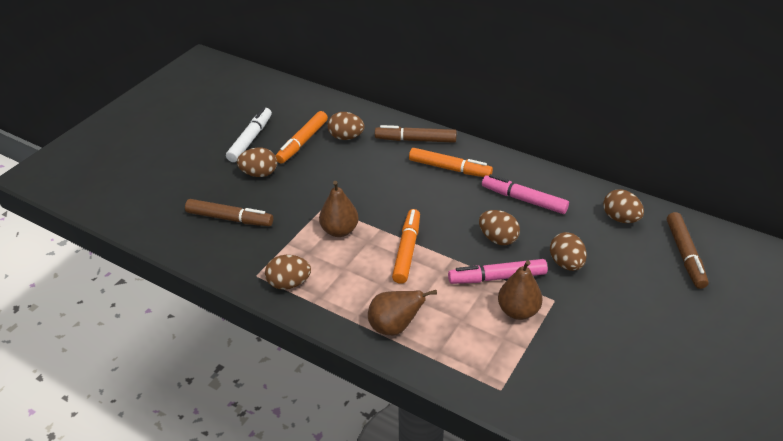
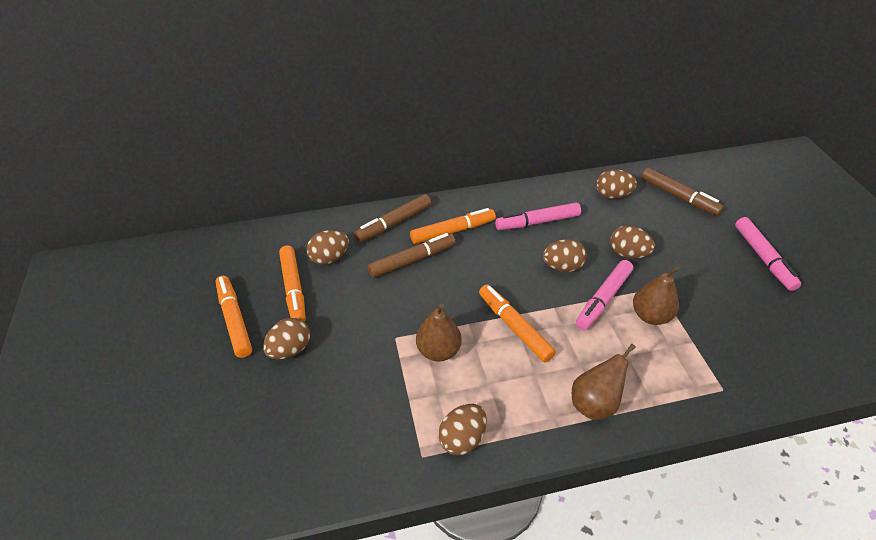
camera: 45 degrees left, 5 degrees up
(229, 218) = (319, 419): brown marker -> brown marker (412, 260)
(250, 139) = (234, 320): white marker -> orange marker
(691, 344) = (763, 258): none -> pink marker

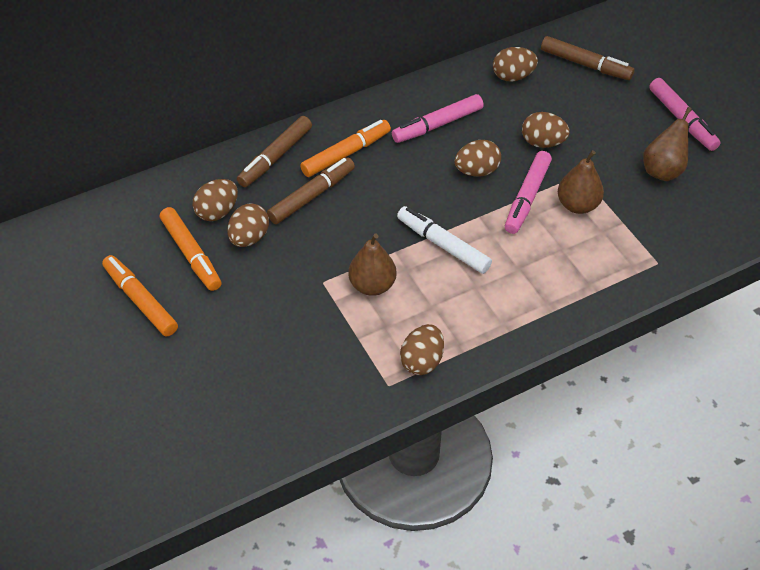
camera: 15 degrees left, 5 degrees up
(290, 349) = (216, 317): brown egg -> brown egg (249, 238)
(514, 327) = (443, 245): orange marker -> white marker
(594, 403) = (539, 302): brown pear -> brown pear (663, 170)

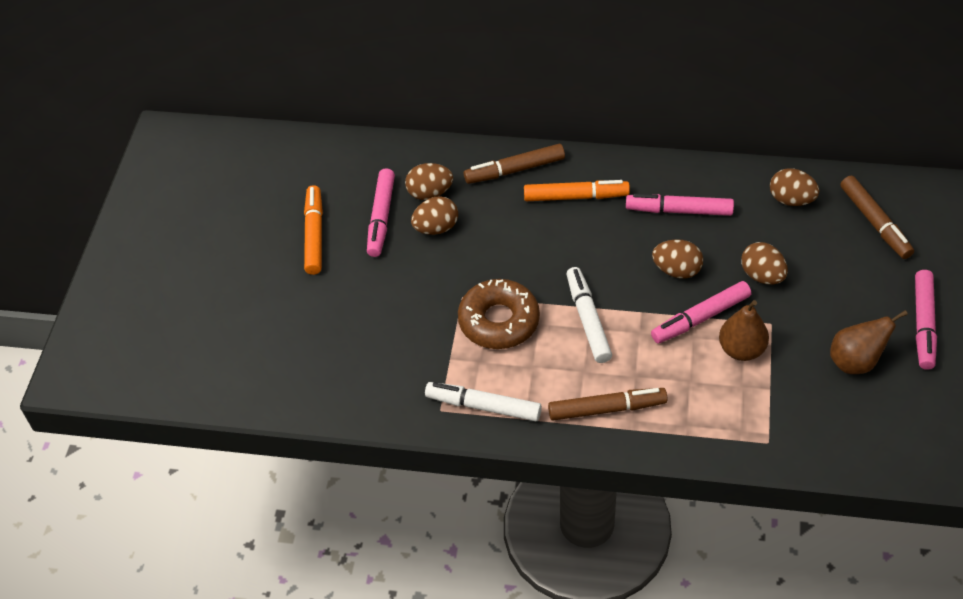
camera: 40 degrees right, 0 degrees up
(191, 254) = (381, 218): orange marker -> pink marker
(312, 196) = (515, 219): brown marker -> brown marker (607, 409)
(372, 285) = (499, 321): brown pear -> brown donut
(422, 361) = (483, 406): brown egg -> white marker

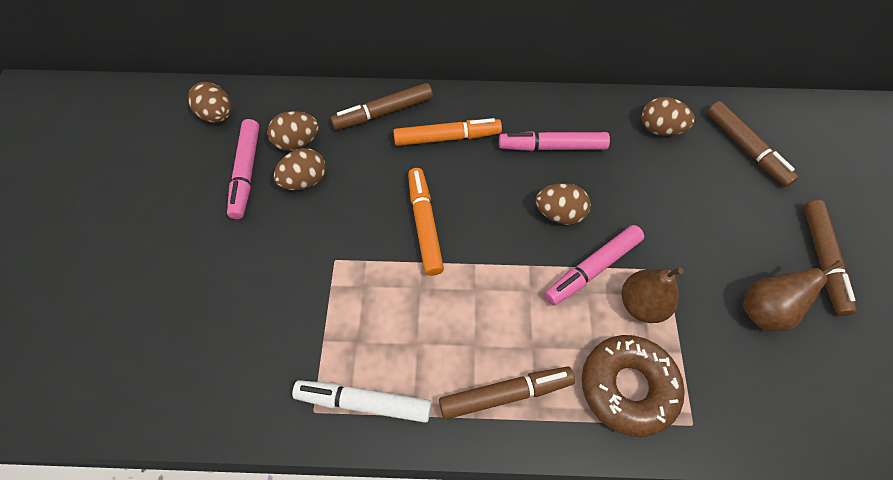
camera: 10 degrees left, 10 degrees up
(314, 235) = (173, 197): orange marker -> orange marker (425, 225)
(499, 321) = (376, 288): brown donut -> brown donut (627, 387)
(588, 320) = (473, 279): white marker -> none
(762, 276) = (647, 214): brown egg -> brown egg (217, 115)
(923, 324) = (822, 259): pink marker -> brown marker

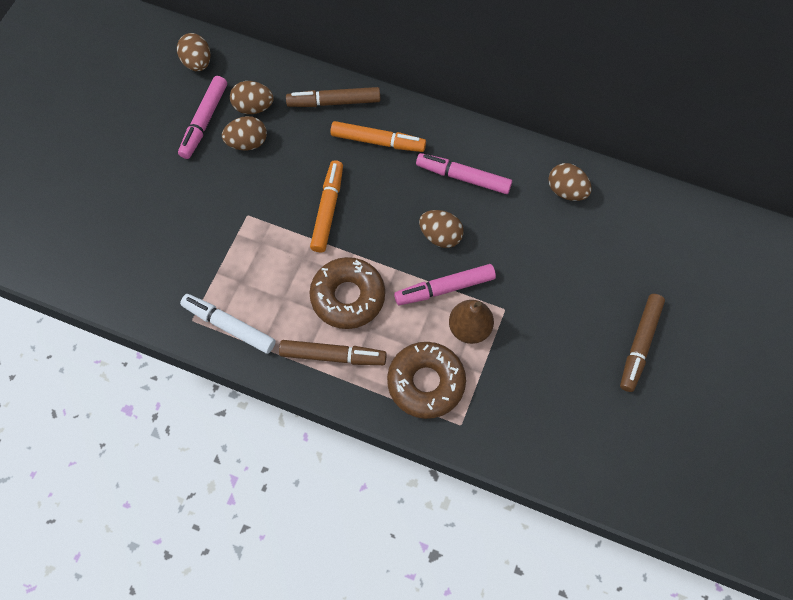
camera: 20 degrees right, 5 degrees up
(491, 315) = (348, 297): none -> brown donut
(746, 148) = (633, 232): brown marker -> none
(765, 310) = (566, 366): brown pear -> none

